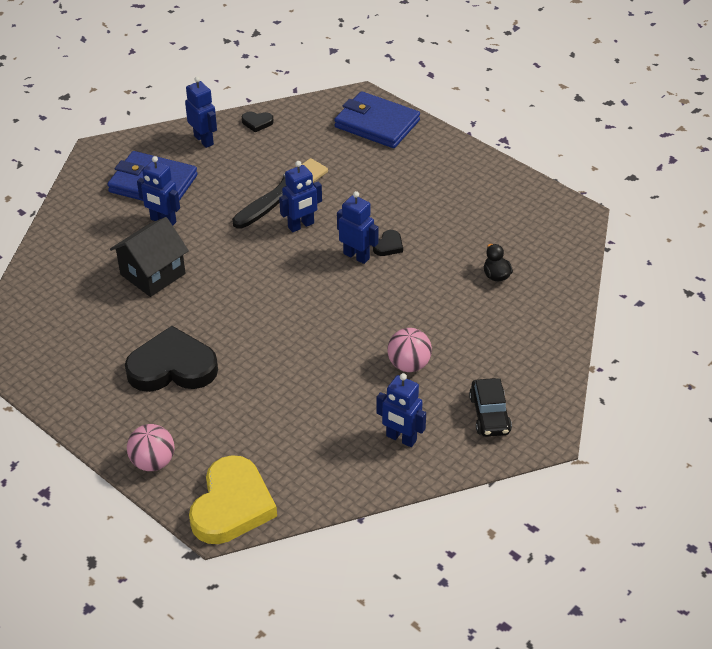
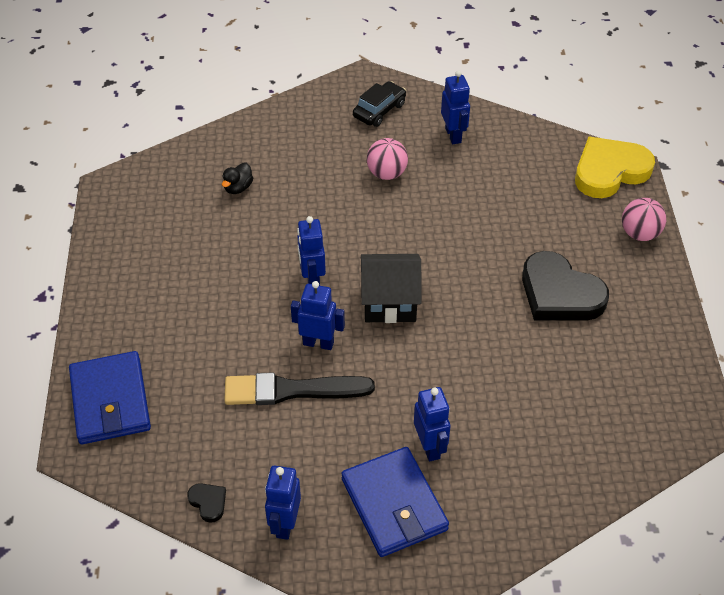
camera: 135 degrees left, 5 degrees up
(152, 274) = (495, 393): black house -> black house (389, 302)
(388, 246) = (276, 269): black heart -> none

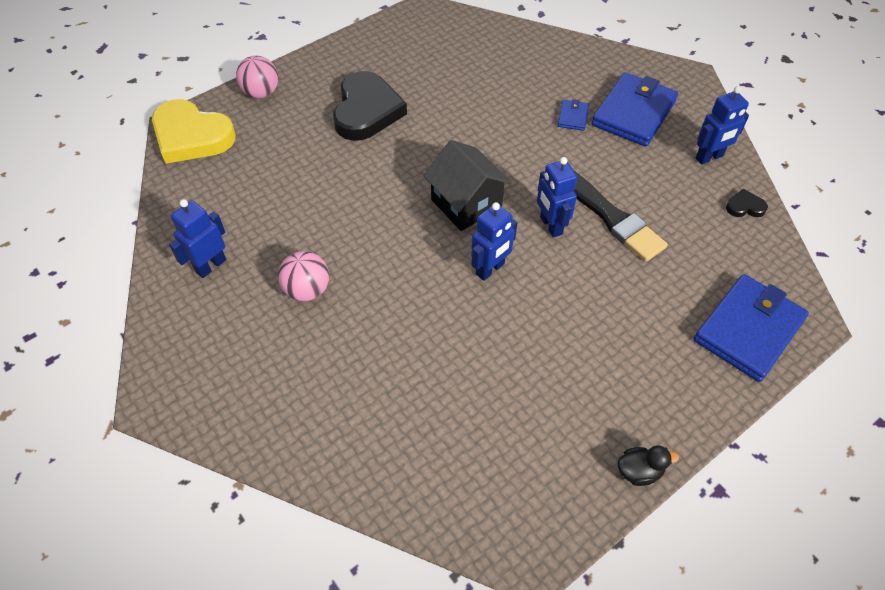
camera: 125 degrees left, 5 degrees up
(208, 502) = (745, 207): black heart -> black heart turned 75 degrees clockwise
(238, 188) = (426, 409): black duck -> black duck (639, 471)
(379, 110) = (208, 351): black car -> none
(430, 447) = (573, 117): blue robot -> blue wallet

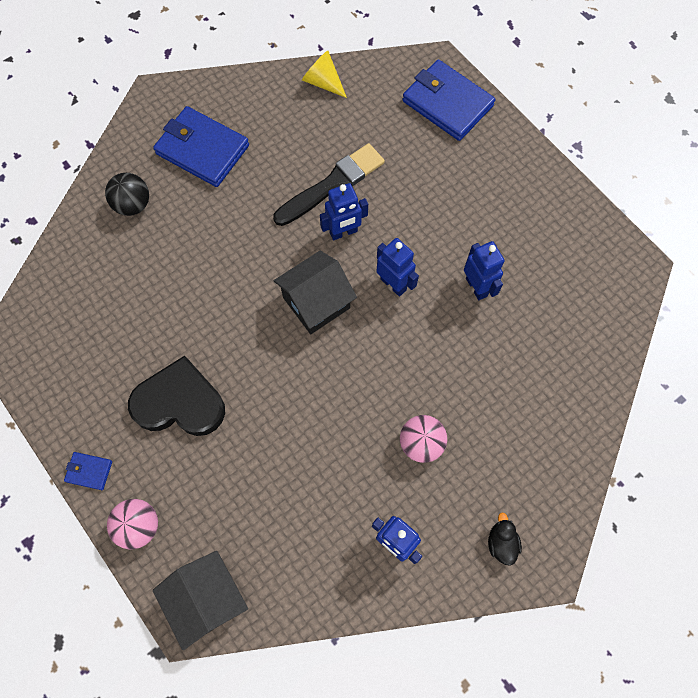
camera: 90 degrees left, 15 degrees up
(191, 136) = (207, 599): yellow heart -> black house
(563, 70) = (133, 205): none -> black ball
(573, 117) = (204, 202): blue wallet -> blue wallet (89, 471)
(639, 471) = (571, 192): black duck -> black duck (501, 542)
(709, 157) = (264, 98): blue robot -> blue robot (476, 287)
(745, 207) = (323, 82): black heart -> yellow cone

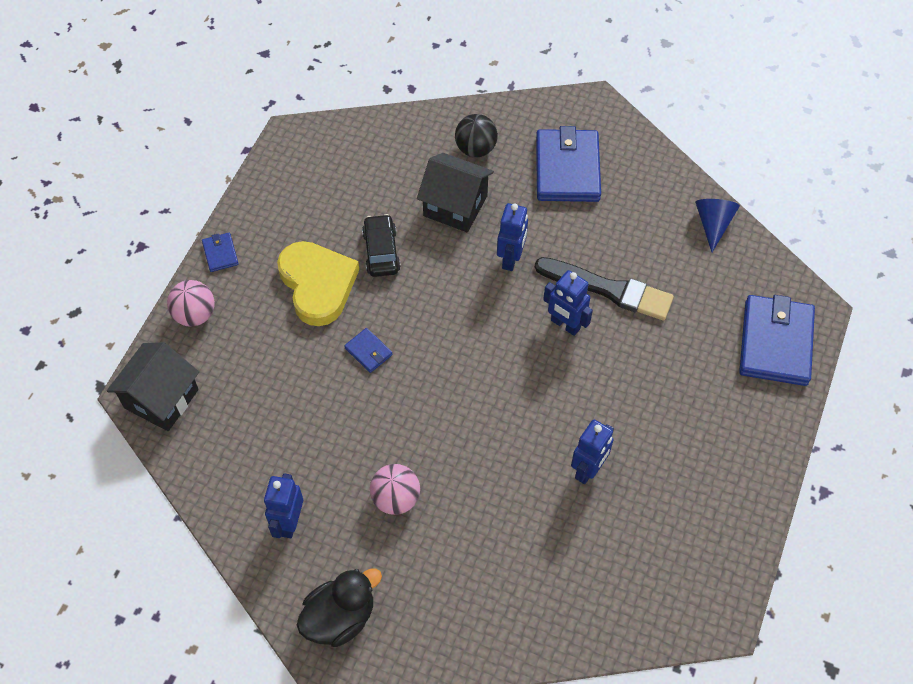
camera: 60 degrees right, 10 degrees down
(180, 402) = (317, 285): black heart -> yellow heart
(182, 333) = (381, 251): none -> black car
(273, 394) = (368, 351): none -> blue wallet
(316, 303) = (478, 339): black house -> black house (455, 206)
(323, 82) = (713, 224): yellow cone -> blue cone
(393, 284) = (541, 394): blue robot -> blue robot (511, 259)
(501, 542) = (340, 617): black duck -> black duck, size x1.77

